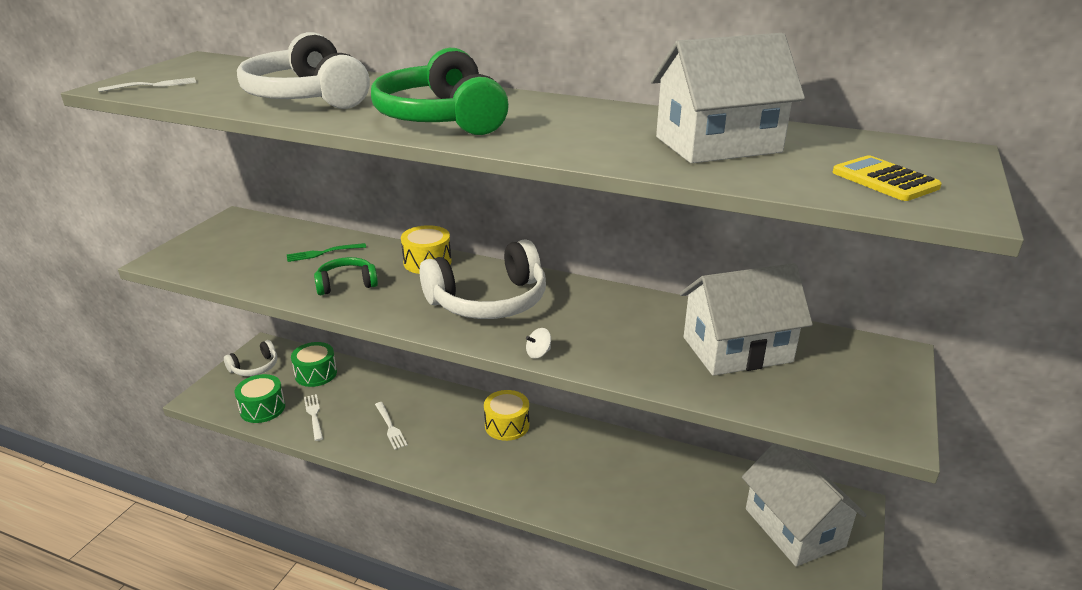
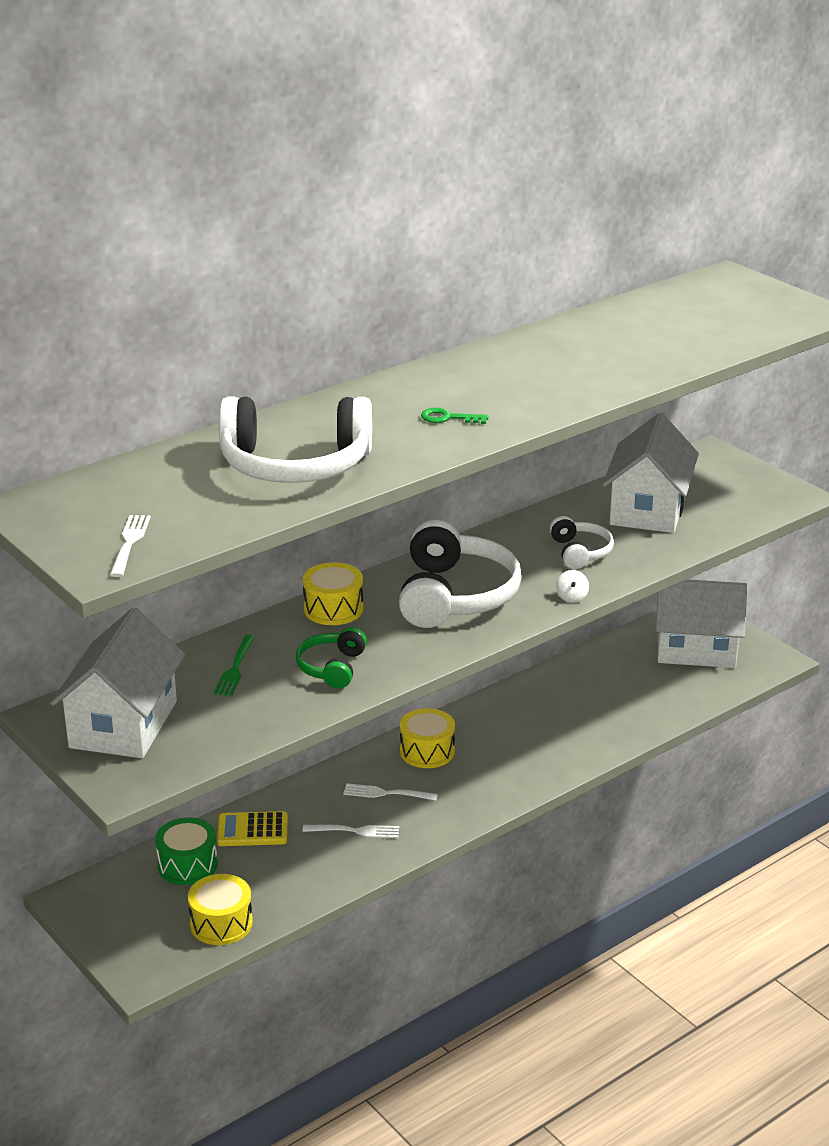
camera: 60 degrees left, 0 degrees up
(255, 367) = (116, 915): white headphones -> white headphones (580, 552)
(262, 408) = (221, 923): green drum -> yellow drum
(314, 415) = (277, 884): white fork -> white fork (386, 793)
(441, 118) = (448, 418): green headphones -> green key
(718, 144) = (636, 337): white house -> white house (123, 724)
(884, 180) = (755, 313): yellow calculator -> yellow calculator (252, 830)

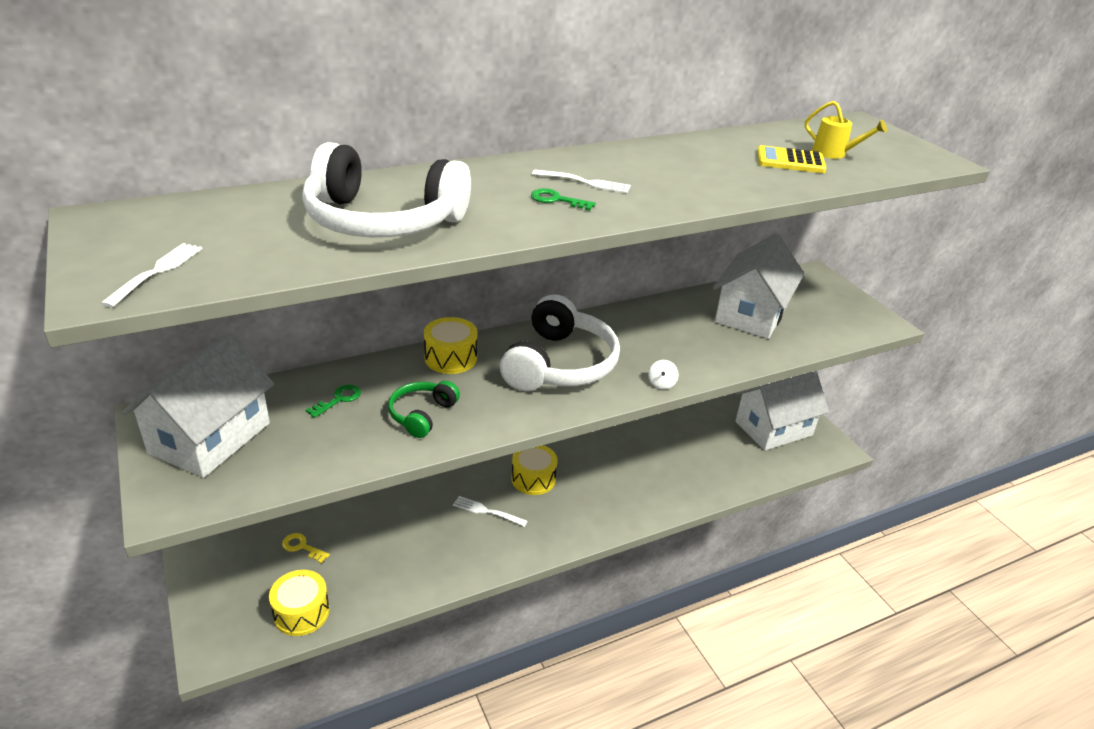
camera: 10 degrees right, 5 degrees up
(187, 865) = (302, 547): green drum -> yellow key
(235, 668) = (338, 399): green fork -> green key
(252, 830) = (368, 524): yellow calculator -> yellow calculator (790, 161)
(355, 831) = (448, 543): white fork -> white fork (585, 182)
(580, 552) = (682, 343): white headphones -> none
(696, 649) = (773, 428): white house -> white house turned 45 degrees counterclockwise
(707, 321) = (834, 154): none -> yellow watering can

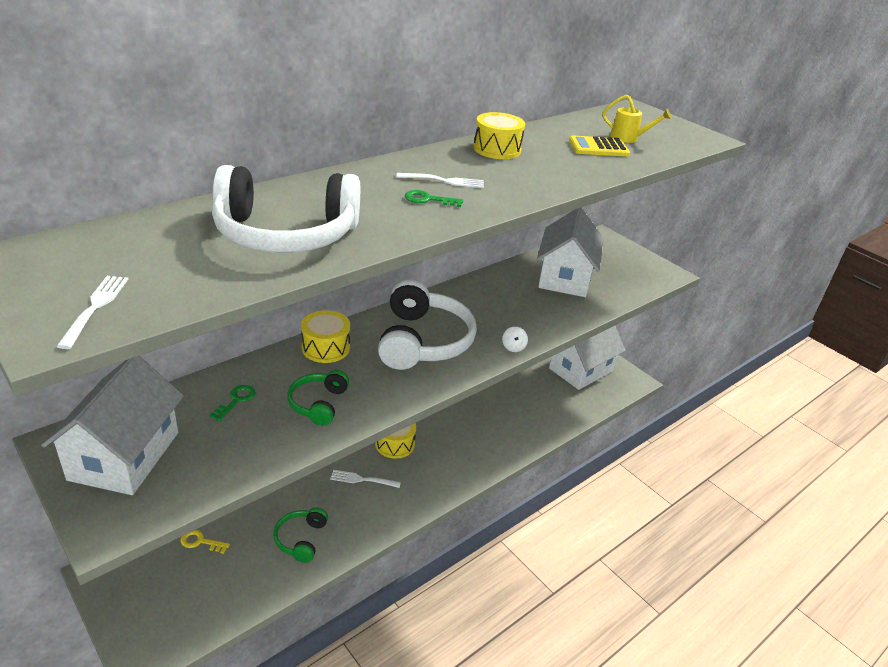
camera: 15 degrees left, 0 degrees up
(301, 612) = (219, 603): yellow drum -> yellow drum (497, 149)
(403, 563) = (301, 539): none -> green headphones

